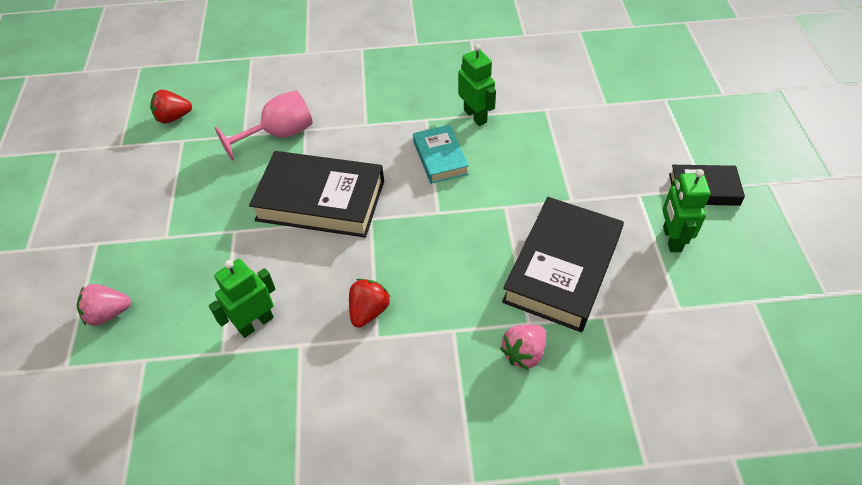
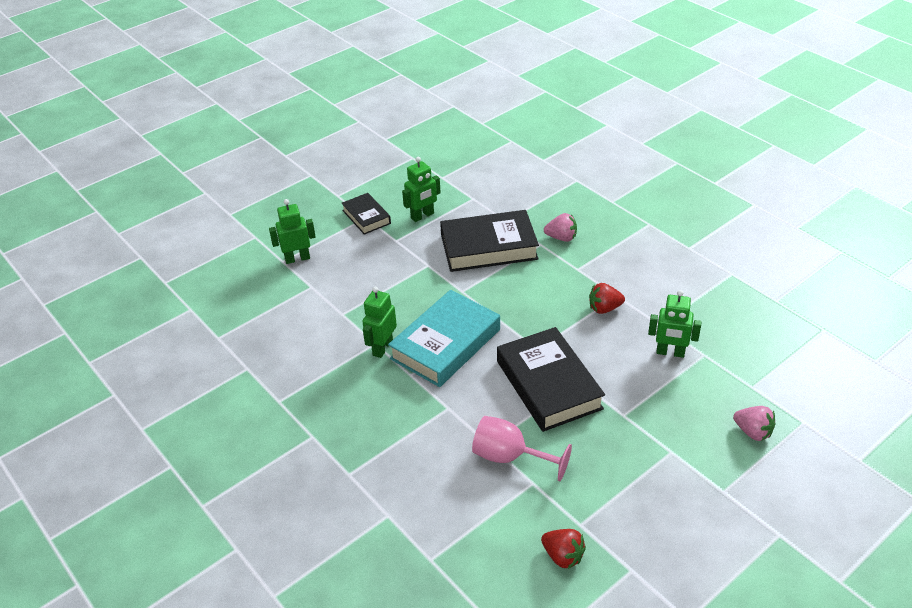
camera: 125 degrees left, 10 degrees down
(440, 158) = (446, 344): turquoise book -> turquoise book, size x1.81
(660, 110) = (297, 258): none -> green robot

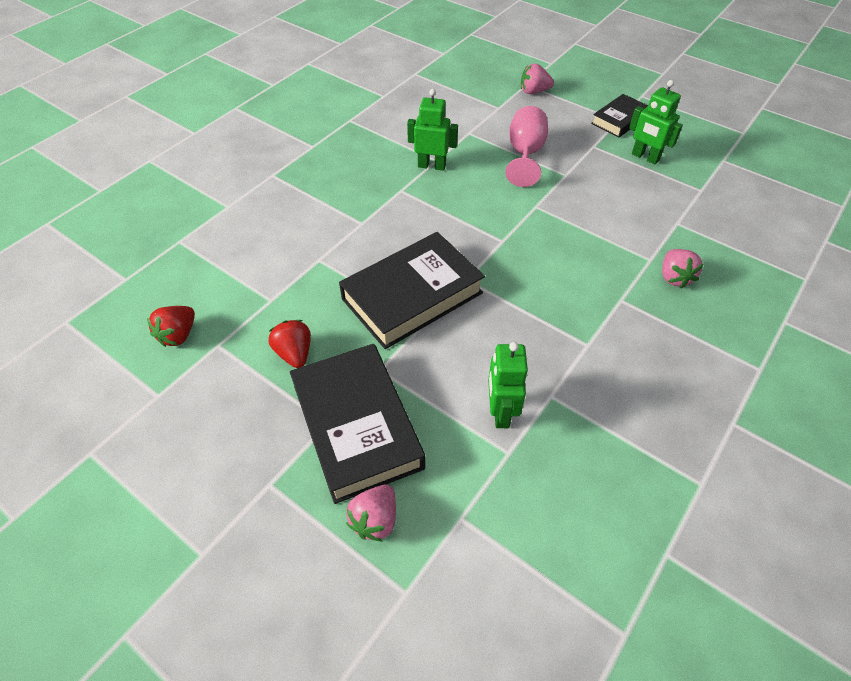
camera: 75 degrees right, 10 degrees up
(297, 258) = (534, 92): green robot -> pink strawberry
(446, 344) = (450, 207): turquoise book -> none
(488, 247) = (620, 216): black book -> black book (357, 426)
(510, 457) = (303, 278): pink goblet -> pink goblet (525, 154)
(604, 308) = (558, 334): red strawberry -> red strawberry (294, 353)

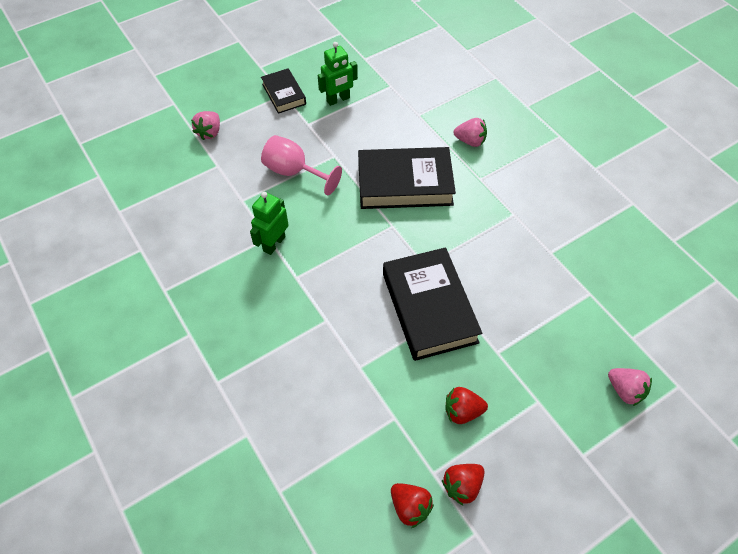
camera: 70 degrees left, 5 degrees up
(208, 372) = (462, 486): none -> red strawberry
(357, 426) = (546, 382): black book -> black book (405, 183)
(500, 412) = (556, 287): green robot -> none

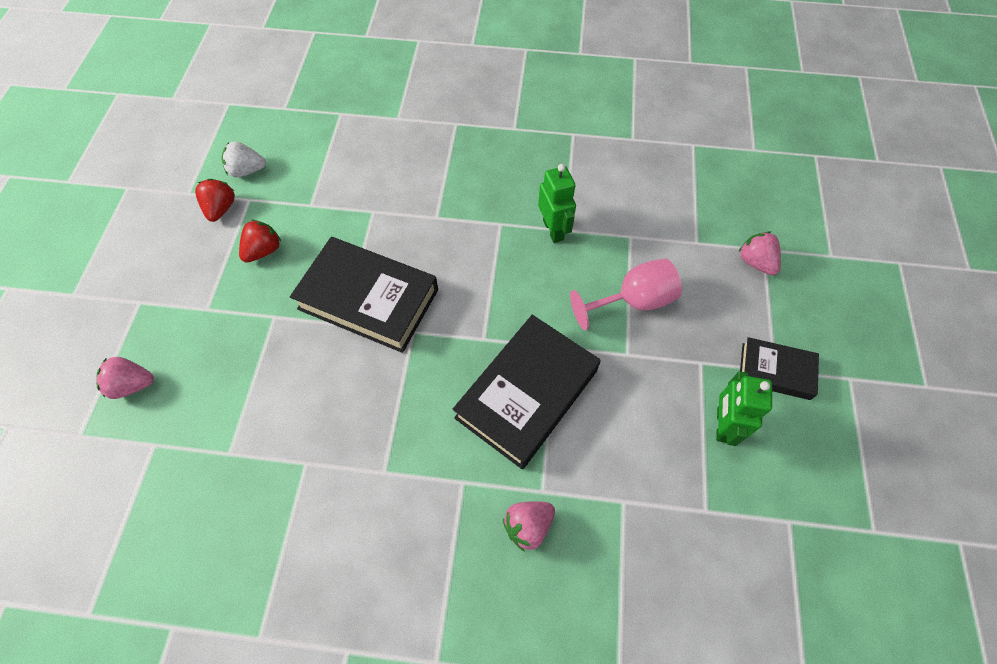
camera: 130 degrees right, 5 degrees up
(410, 507) = (247, 171): red strawberry -> white strawberry

